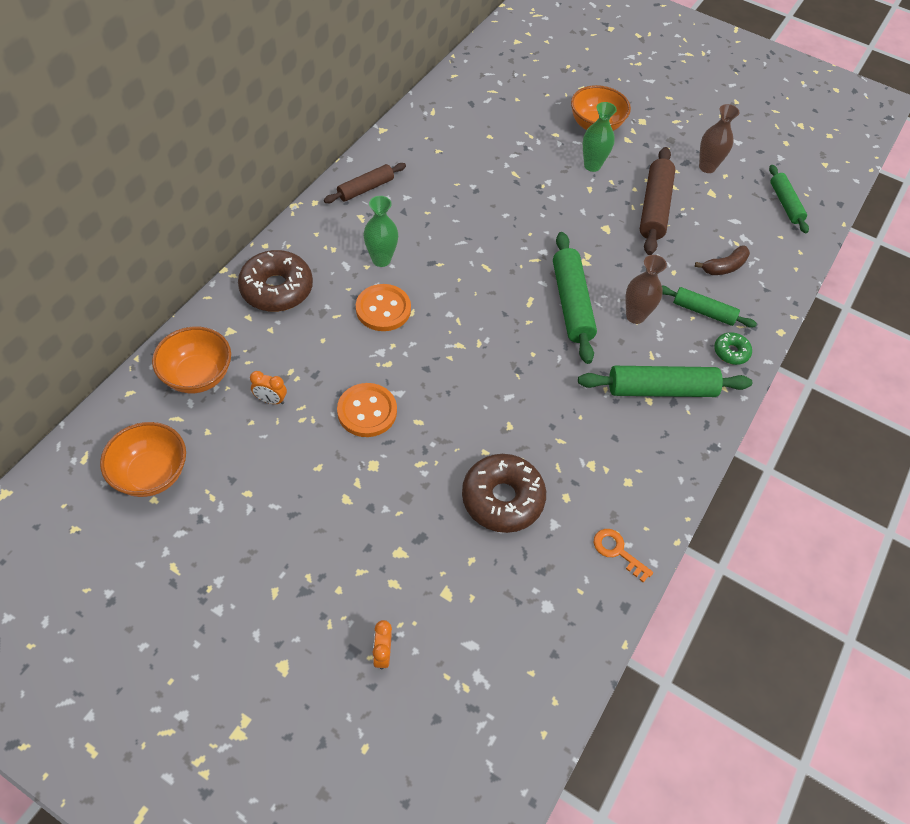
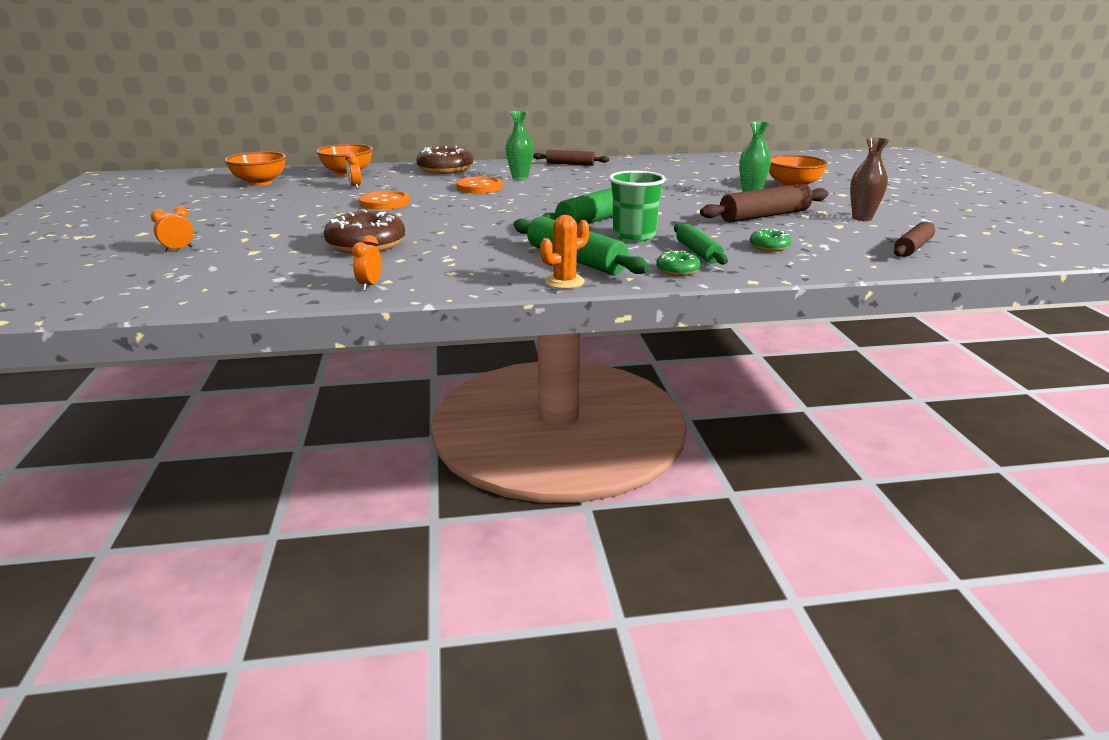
camera: 55 degrees right, 30 degrees down
(617, 551) = (370, 285): orange key -> orange clock
(635, 316) = (634, 236): brown vase -> green cup
(704, 429) = (564, 282): none -> orange cactus
(724, 267) = (769, 247): brown banana -> green donut
(785, 204) = (913, 248): green rolling pin -> brown rolling pin

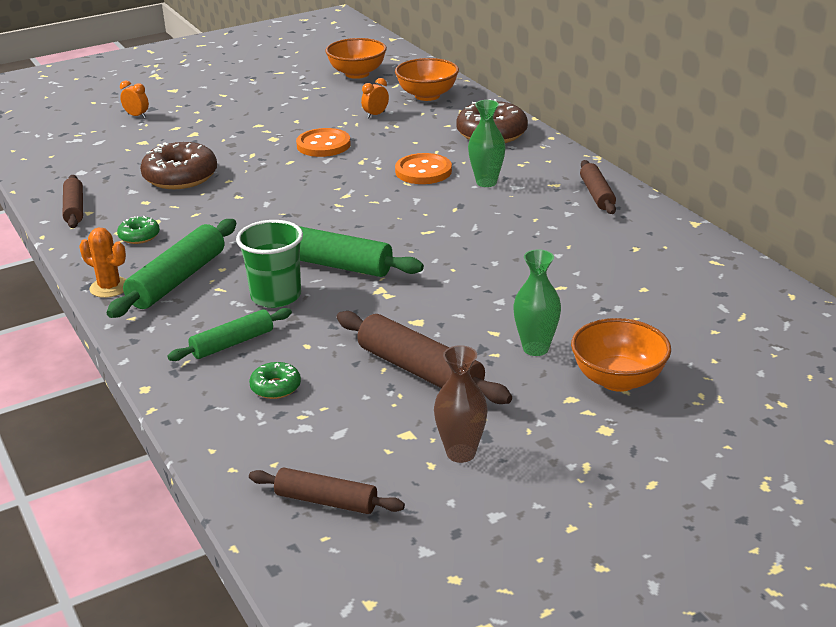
camera: 70 degrees right, 5 degrees up
(370, 285) = (74, 209): orange clock -> brown rolling pin
(677, 270) = (164, 340): green donut -> green donut (139, 236)

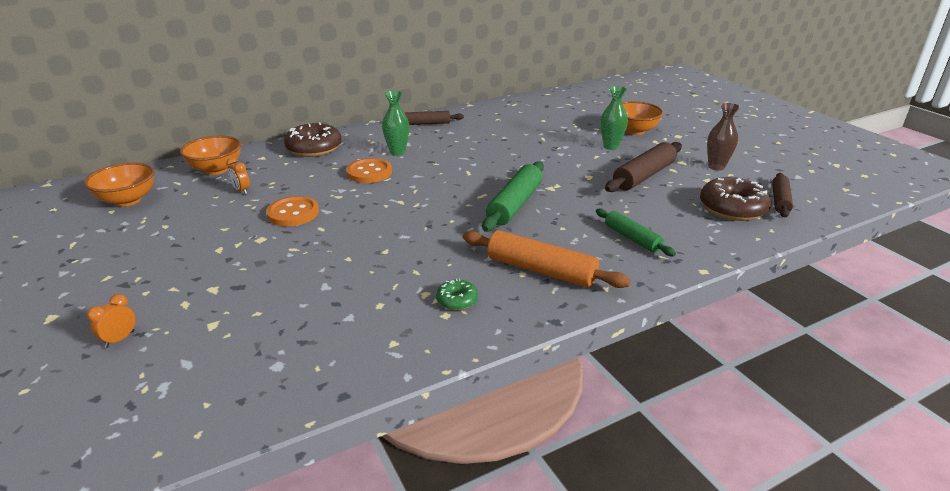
camera: 90 degrees left, 0 degrees up
(74, 209) = (382, 355): brown rolling pin -> none
(109, 287) = (557, 306): orange cactus -> none
(177, 280) = (541, 270): green rolling pin -> orange rolling pin
(180, 177) = (327, 287): brown donut -> brown donut (732, 208)
(275, 387) = (679, 219): green donut -> none
(276, 296) = (563, 224): green cup -> none

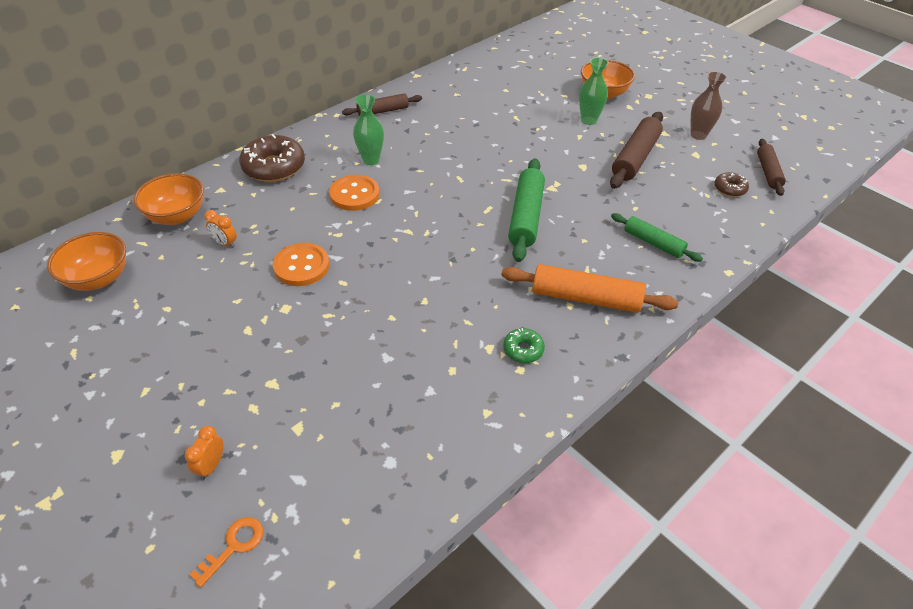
camera: 15 degrees left, 15 degrees up
(94, 404) = (234, 546): none -> orange key
(732, 208) = (730, 189): brown donut -> brown donut, size x0.50

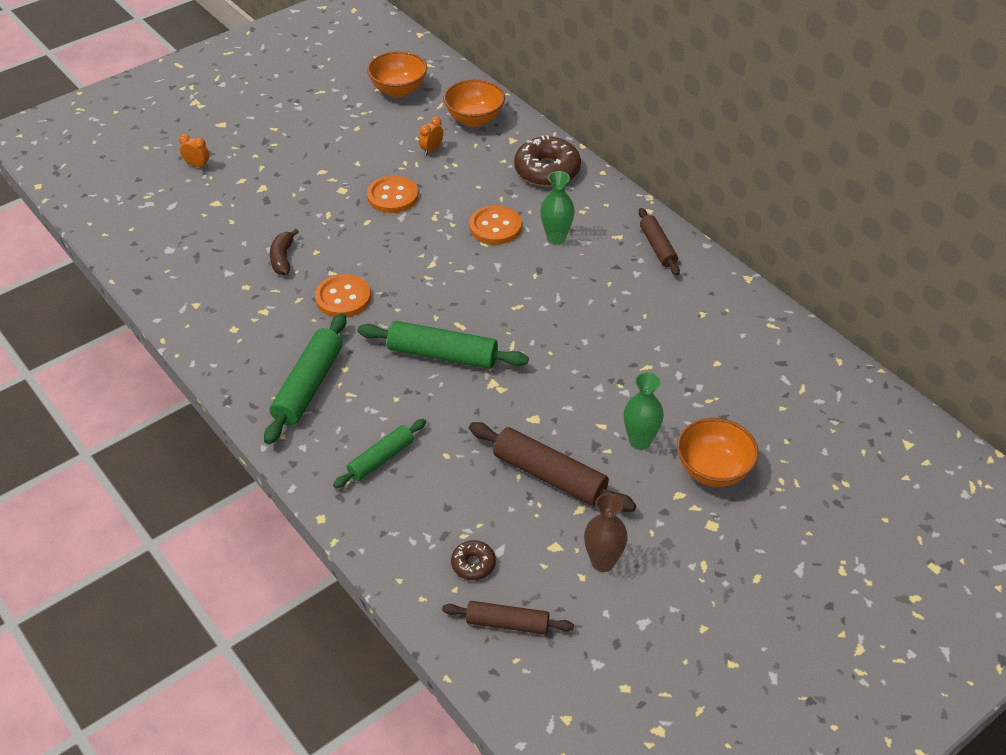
camera: 95 degrees right, 0 degrees up
(234, 546) = (132, 180): orange key -> none
(403, 344) = (283, 258): none -> brown banana
(461, 287) = (343, 298): none -> orange button
(523, 350) = (255, 333): green donut -> none
(586, 298) = (308, 386): orange rolling pin -> green rolling pin

